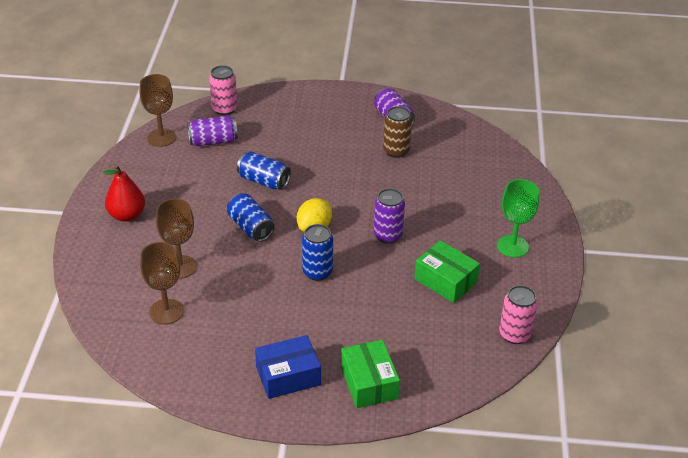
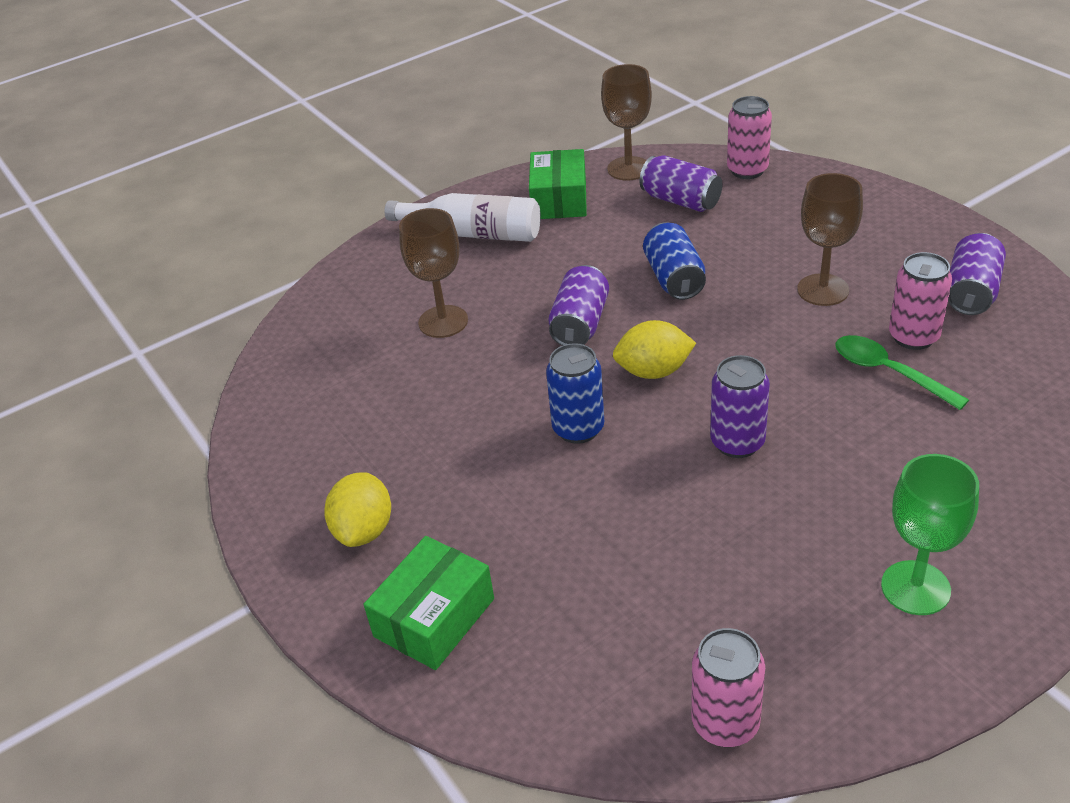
camera: 55 degrees right, 0 degrees up
(127, 215) = (474, 233): red pear -> white bottle
(166, 311) = (360, 361): brown goblet -> brown goblet (823, 290)
(250, 227) = (580, 324): blue can -> purple can
(288, 376) = (364, 530): blue box -> yellow lemon
(396, 151) = (913, 337): brown can -> pink can
(405, 171) = (889, 372): none -> green spoon
(445, 280) = (732, 561): green box -> green box (559, 199)

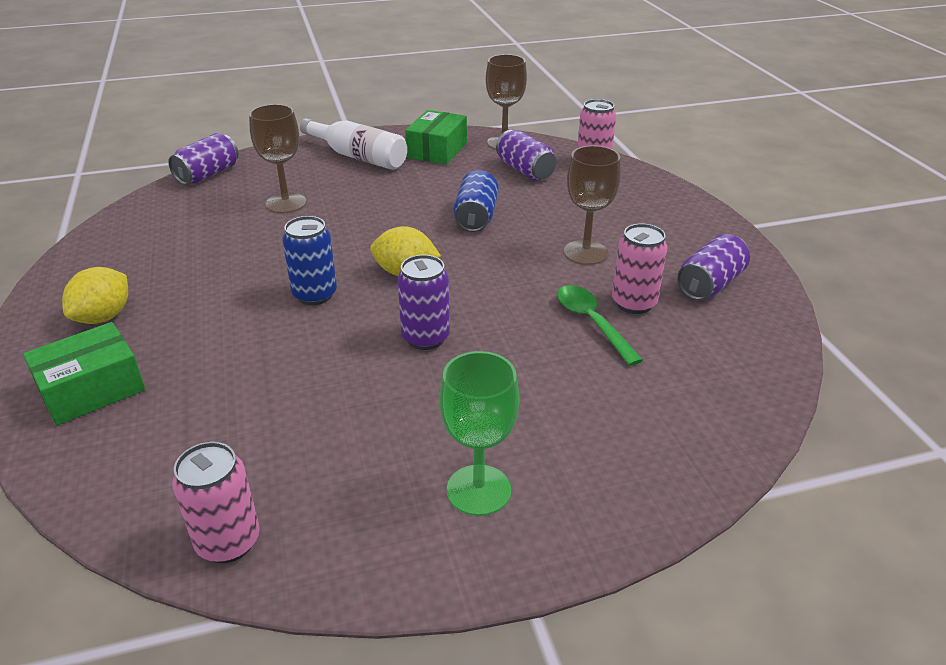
camera: 15 degrees right, 5 degrees down
(580, 324) = (380, 228): purple can -> purple can (208, 174)

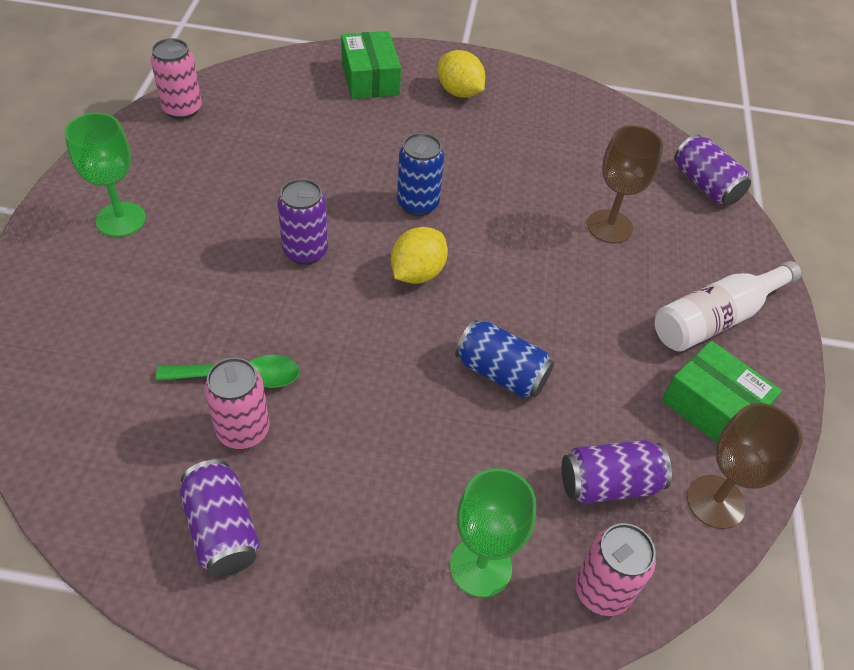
camera: 110 degrees right, 15 degrees up
(585, 253) = (363, 440): brown goblet -> none
(621, 196) = (481, 566): none -> green goblet

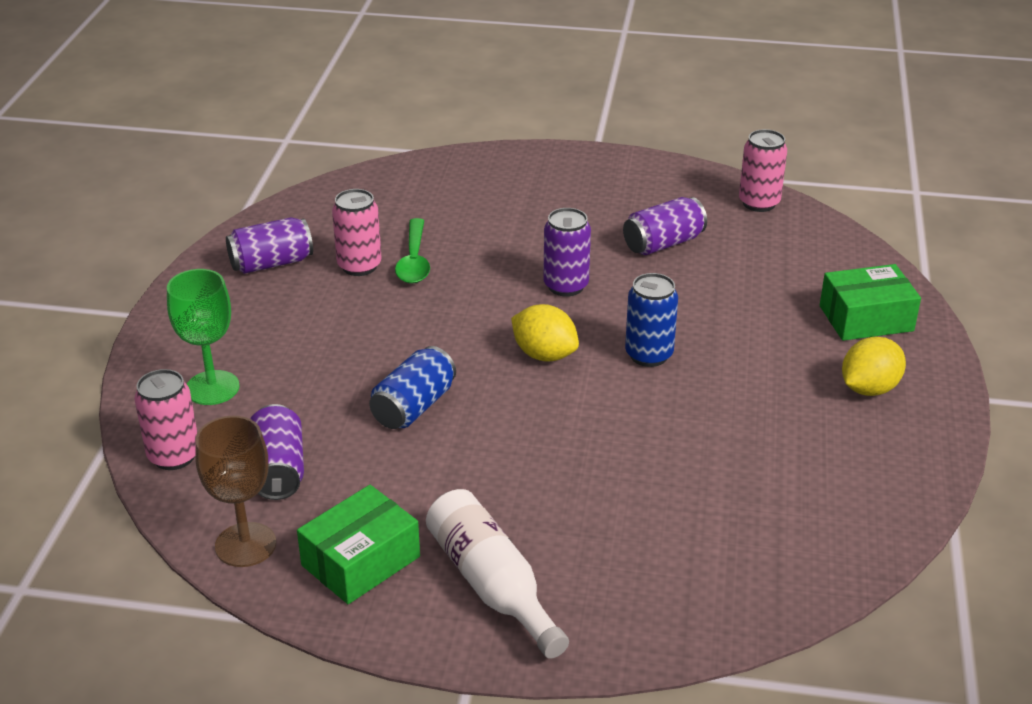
camera: 95 degrees right, 15 degrees down
(121, 219) = (592, 188): green goblet -> none
(609, 226) = (640, 506): brown goblet -> none
(705, 185) = (745, 614): purple can -> purple can (663, 243)

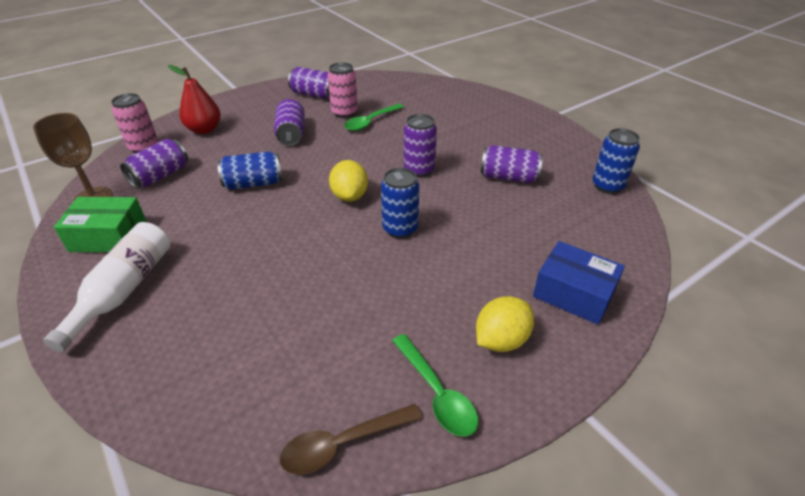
camera: 45 degrees right, 5 degrees up
(212, 388) = (204, 130): green goblet -> red pear
(344, 328) = (291, 134): none -> purple can
(759, 203) = (607, 186): pink can -> blue can
(866, 318) = (573, 293): green box -> blue box
(869, 388) = (501, 340): yellow lemon -> yellow lemon turned 45 degrees counterclockwise
(878, 533) = (343, 443): none -> brown spoon
(883, 456) = (436, 393): none -> green spoon

